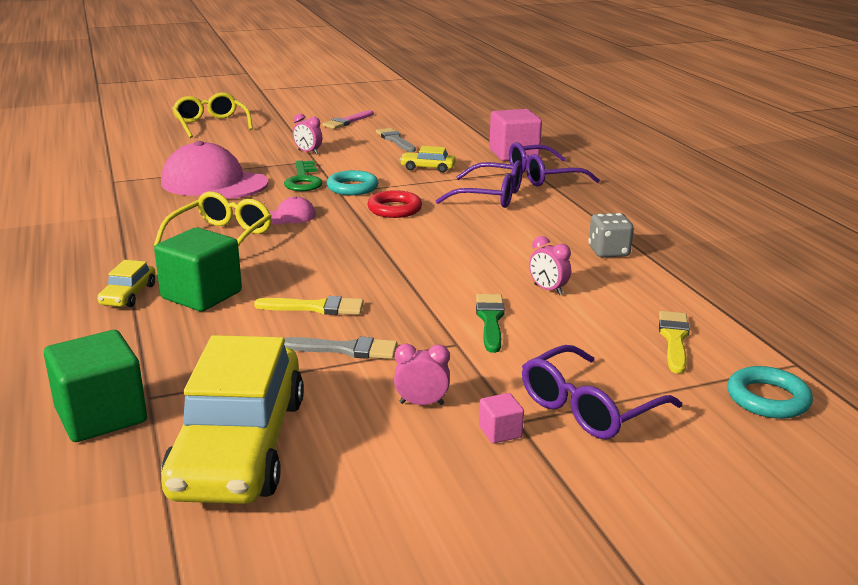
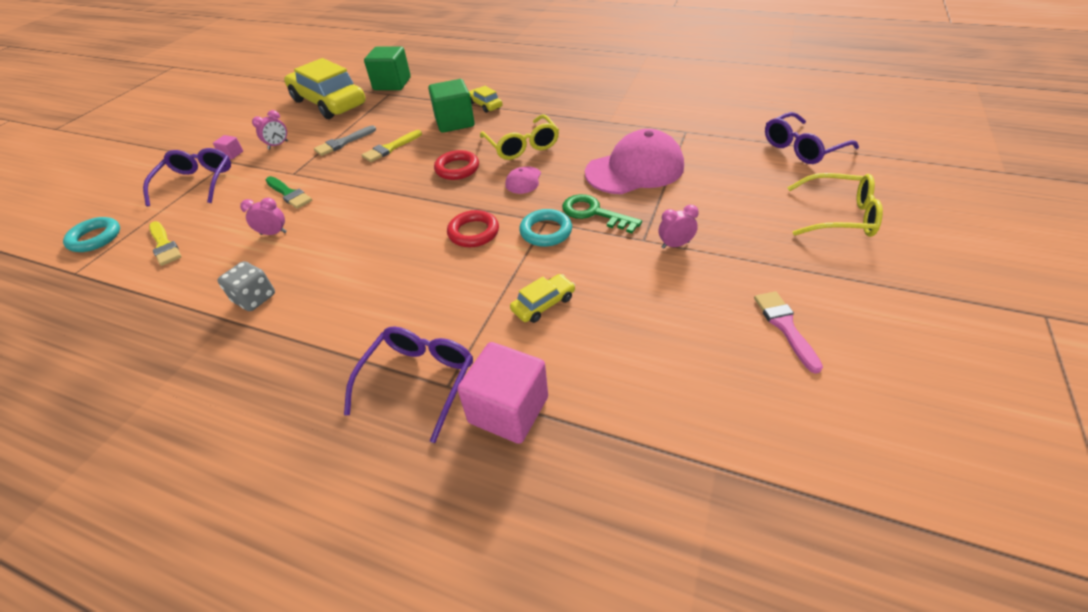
camera: 135 degrees right, 20 degrees up
(309, 251) = (457, 169): none -> red ring
(395, 140) = (664, 330): grey brush -> none
(490, 196) = (426, 302): purple glasses -> purple glasses (802, 148)

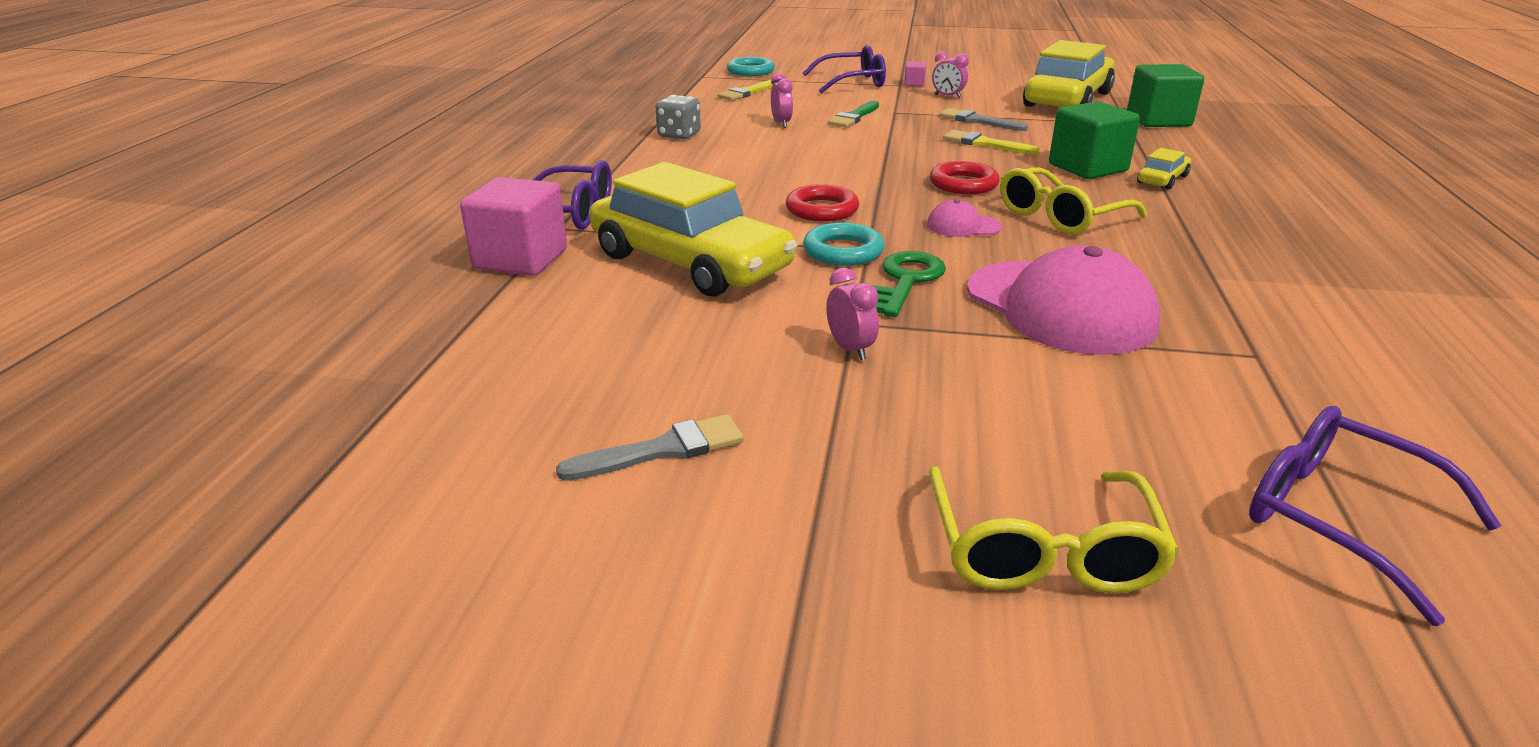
camera: 75 degrees right, 15 degrees down
(543, 304) = (690, 262): yellow car -> yellow car, size x2.36
(785, 326) = (663, 450): pink brush -> grey brush

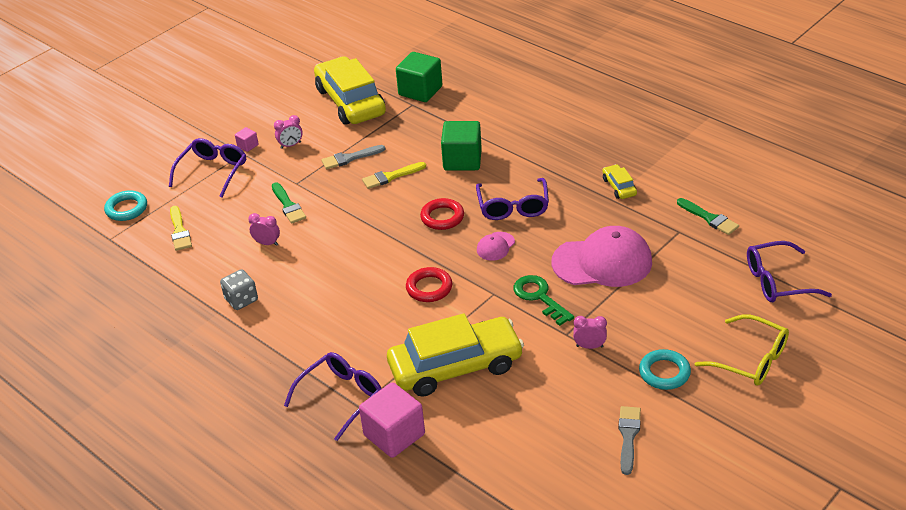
camera: 55 degrees left, 10 degrees up
(843, 251) = (489, 304): turquoise ring -> turquoise ring (664, 373)
(1060, 216) = (513, 207): yellow glasses -> purple glasses
(1162, 180) = (501, 145): yellow car -> yellow car (619, 187)
(1351, 376) = (709, 218): none -> green brush

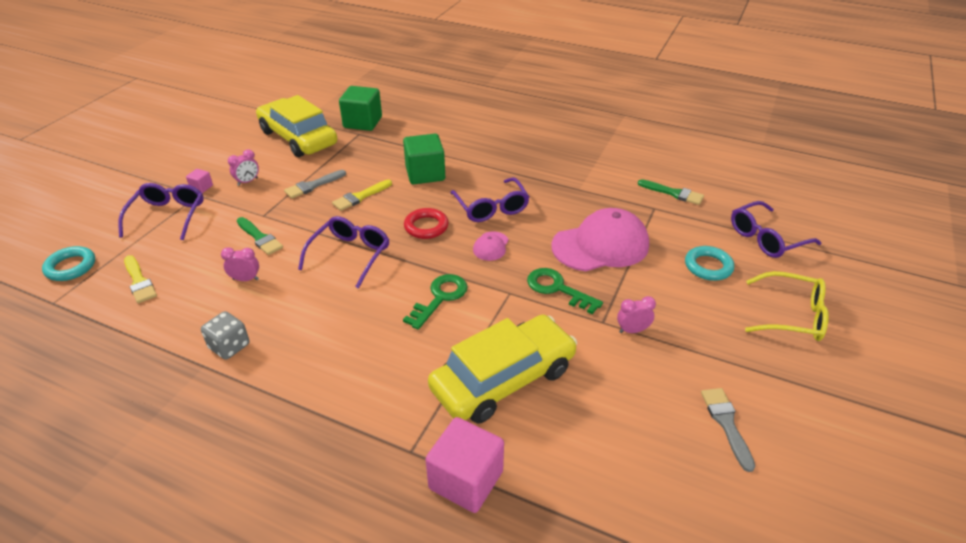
camera: 20 degrees left, 0 degrees up
(341, 397) = (384, 444): purple glasses -> purple glasses (350, 255)
(429, 288) = (440, 298): red ring -> green key
(619, 187) = (580, 178): yellow car -> none
(664, 373) = (720, 344): turquoise ring -> turquoise ring (708, 266)

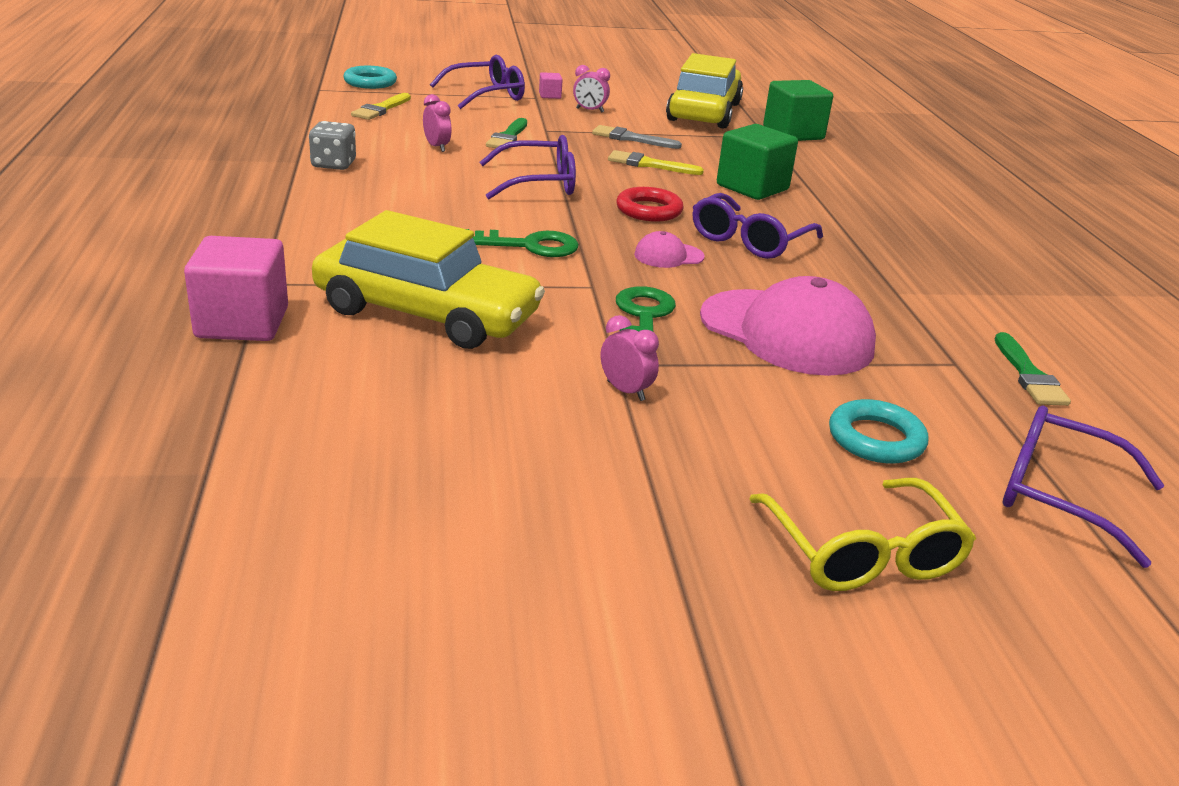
camera: 55 degrees right, 10 degrees down
(726, 423) = (505, 509): grey brush -> none

